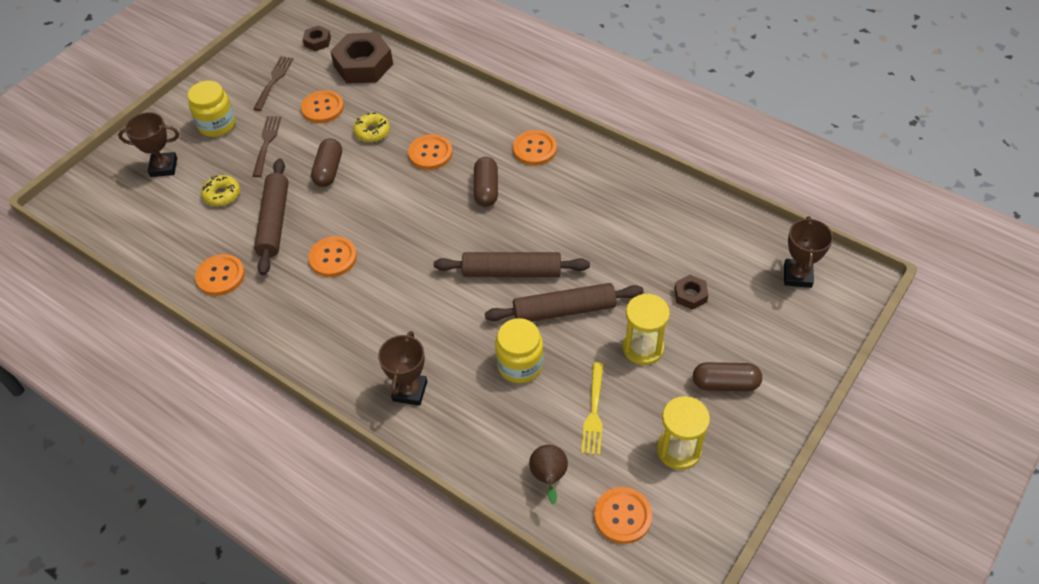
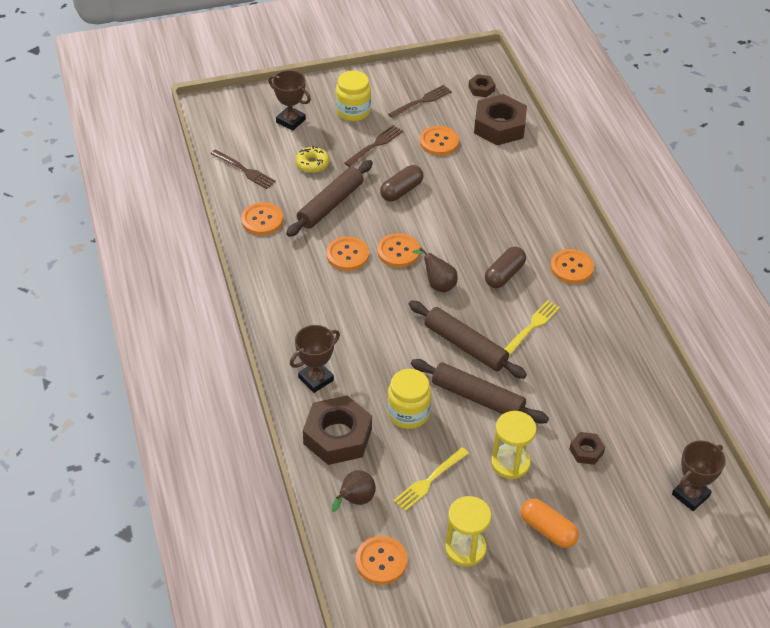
camera: 35 degrees right, 5 degrees down
(159, 240) = (244, 170): none -> brown fork
(372, 132) = (459, 181): yellow donut -> none
(430, 153) = (487, 223): orange button -> orange button (398, 251)
(438, 233) = (438, 284): none -> brown pear
(479, 430) = (337, 436): none -> brown nut
(550, 219) = (532, 327): none -> yellow fork
(725, 384) = (548, 530): brown capsule -> orange capsule

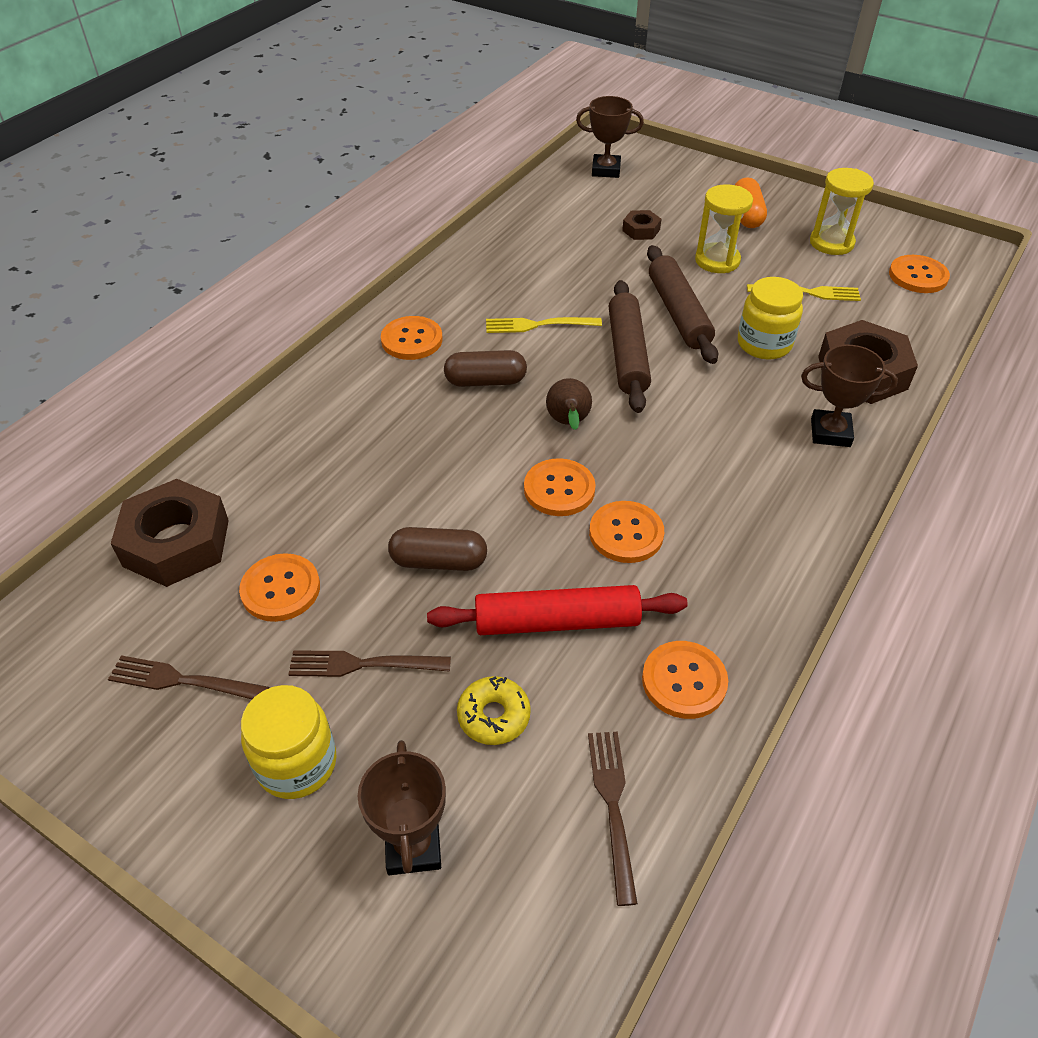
camera: 130 degrees left, 0 degrees up
(330, 204) = (557, 621): brown rolling pin -> red rolling pin
(355, 500) = (898, 321): brown pear -> none
(481, 89) = (82, 622): brown nut -> none

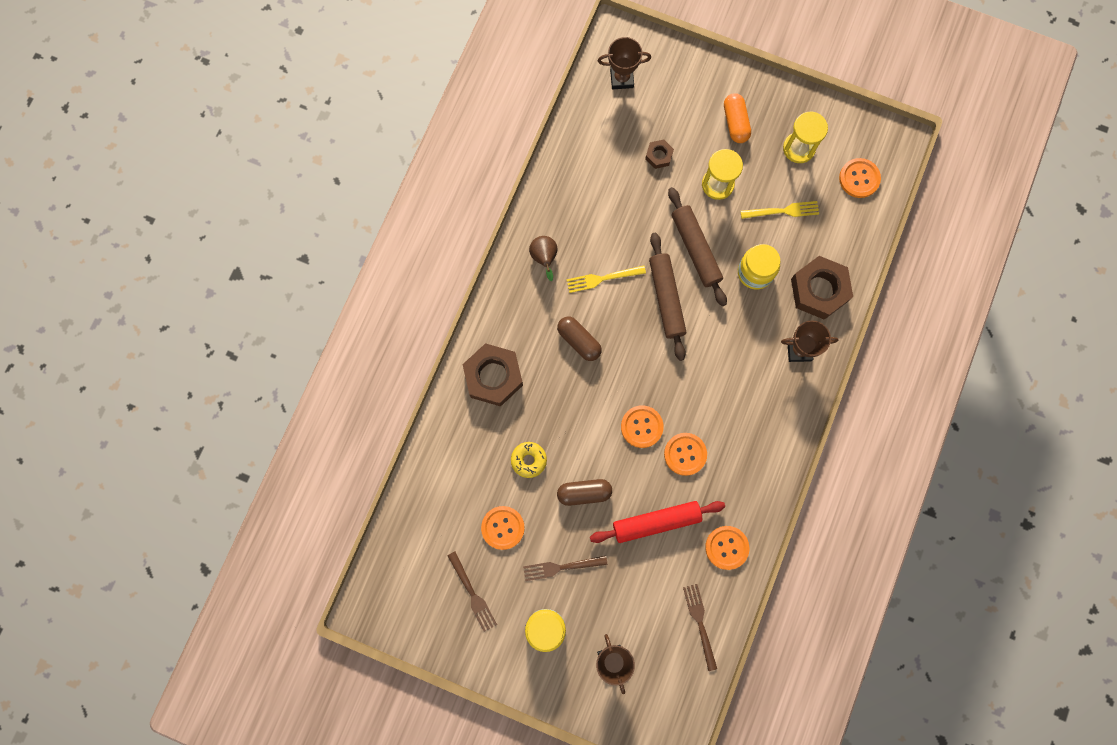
camera: 10 degrees left, 30 degrees up
(176, 543) = (433, 506): brown nut -> brown nut (493, 376)
(183, 681) = (472, 594): brown fork -> brown fork turned 120 degrees counterclockwise
(412, 340) = (521, 309): orange button -> none
(485, 381) = (579, 341): brown capsule -> brown capsule turned 60 degrees clockwise
(494, 716) = (635, 585): yellow donut -> yellow donut (529, 460)
(568, 423) = (638, 370): brown pear -> brown pear (544, 258)

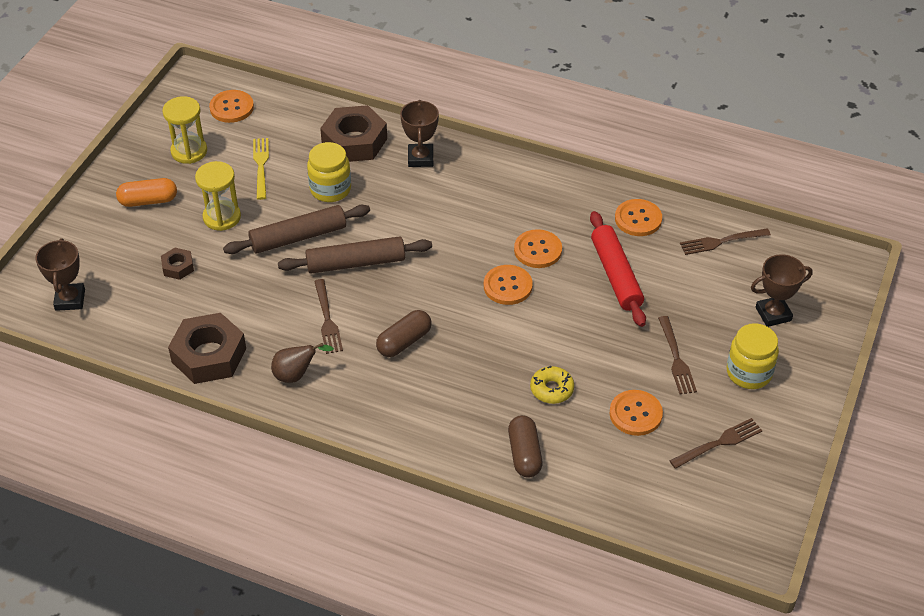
camera: 90 degrees left, 30 degrees down
(493, 376) = (447, 425): brown nut -> brown nut (209, 355)
(584, 493) = (587, 337): brown capsule -> brown capsule (524, 454)
(602, 278) = (327, 319): yellow fork -> brown fork

